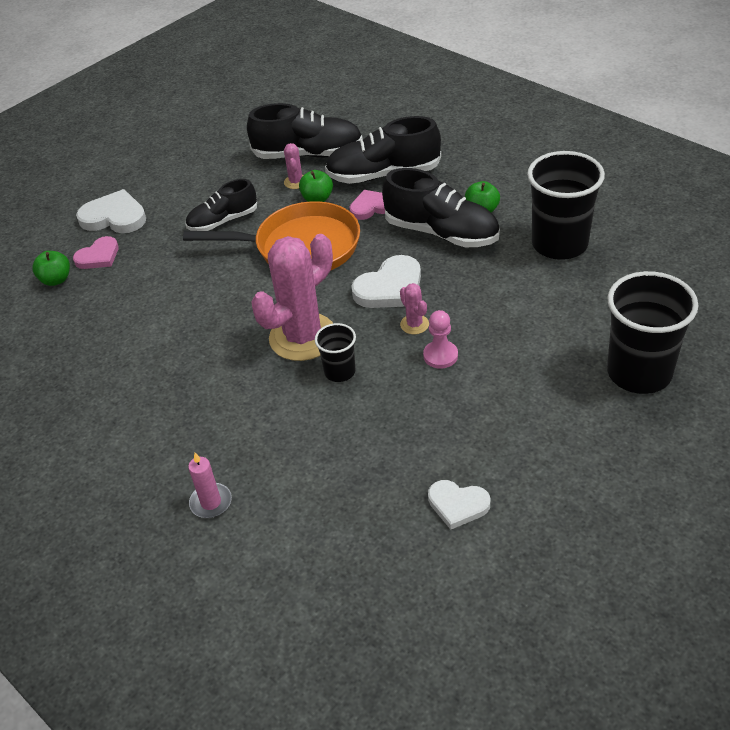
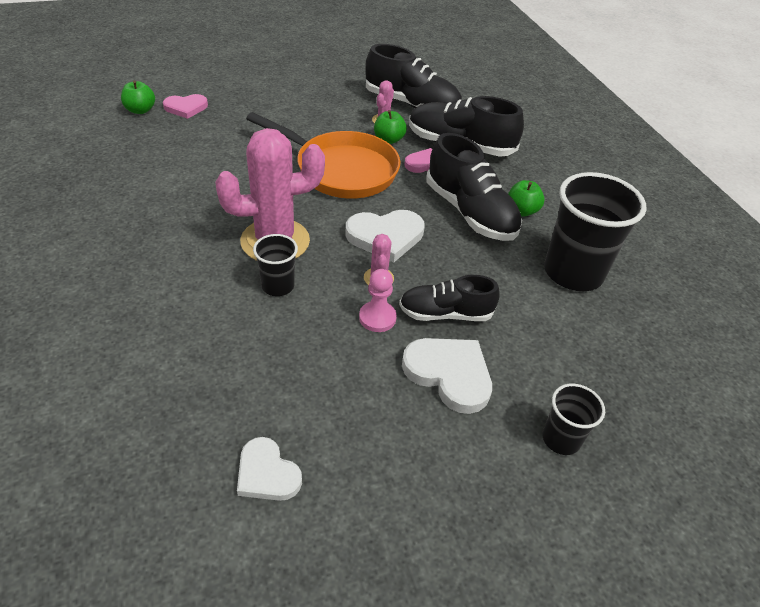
camera: 20 degrees right, 0 degrees up
(114, 217) = (225, 86): white heart -> white heart (449, 374)
(211, 502) = (66, 341): pink candle -> none
(223, 221) = (300, 124): black shoe -> black shoe (445, 314)
(639, 372) = (561, 439): black cup -> black cup, size x0.51

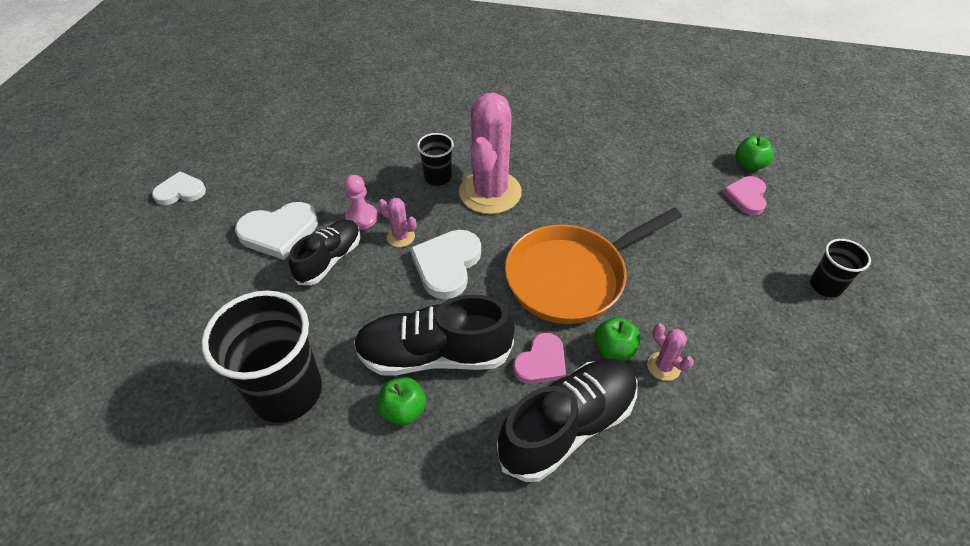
camera: 125 degrees right, 5 degrees up
(267, 473) = (299, 128): white heart -> white heart (180, 191)
(411, 105) = (696, 424): black shoe -> none
(561, 439) = (176, 263): black cup -> black cup (825, 286)

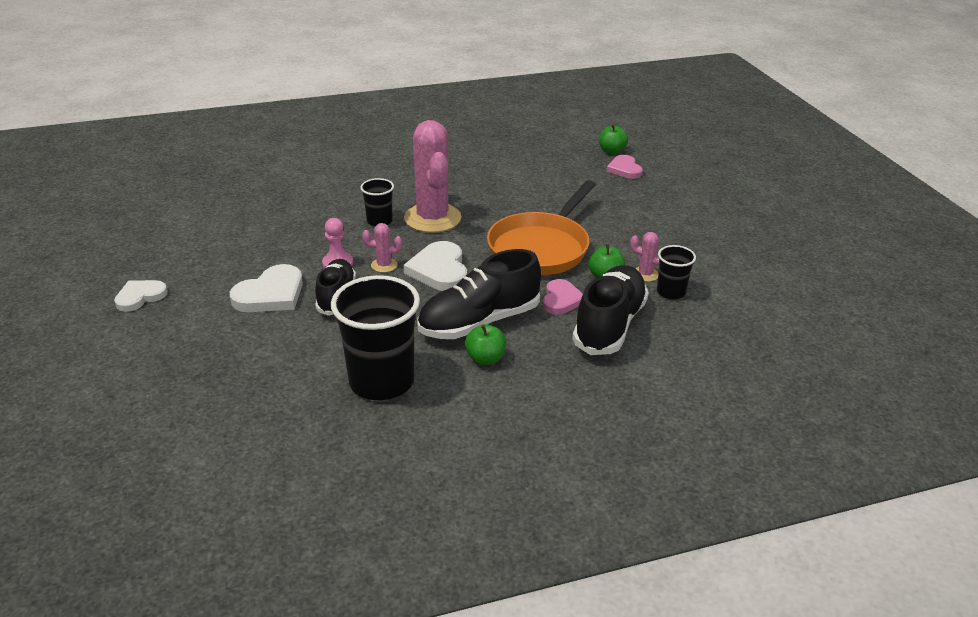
camera: 30 degrees left, 15 degrees down
(825, 286) = (712, 202): black cup -> black cup (670, 292)

